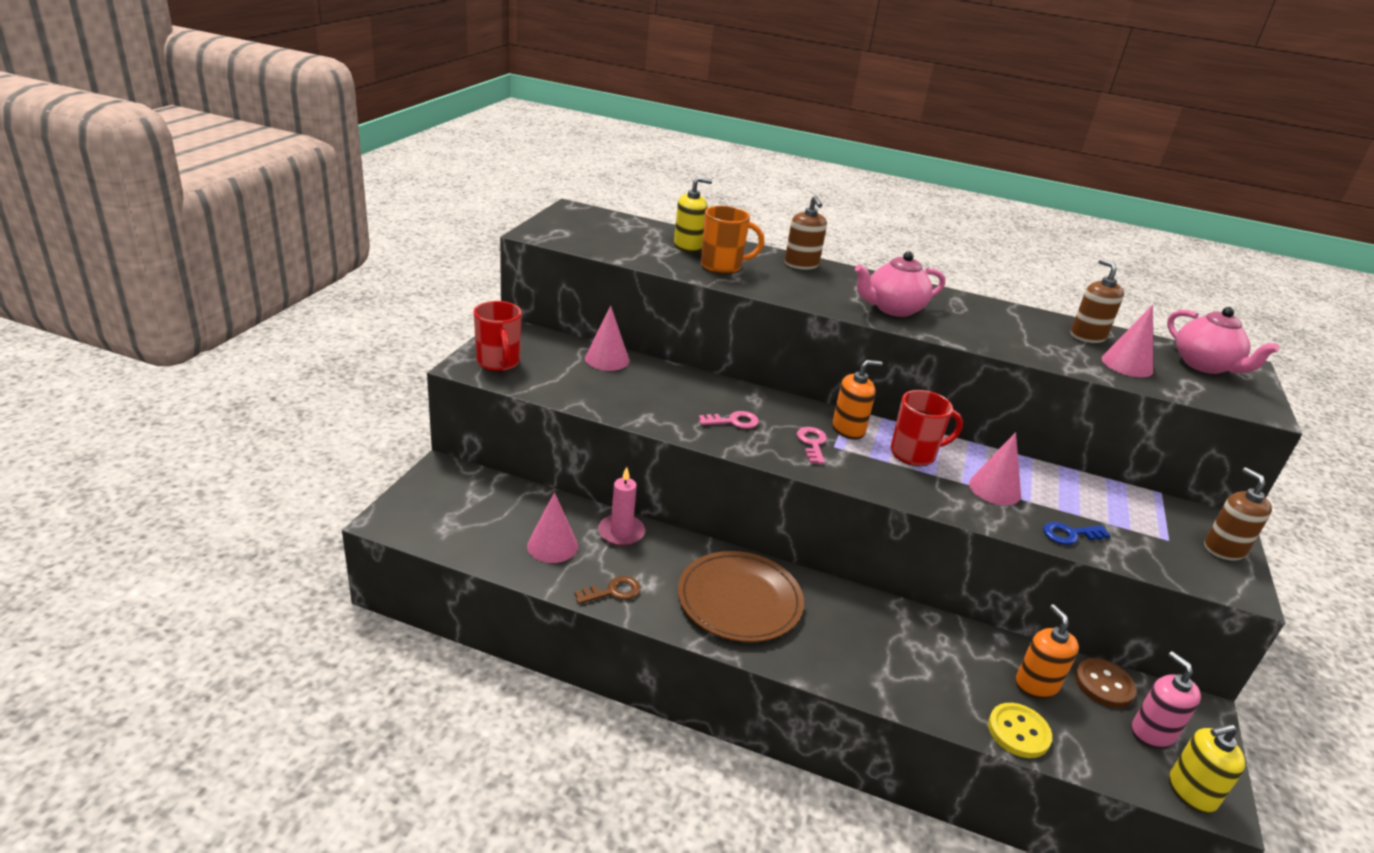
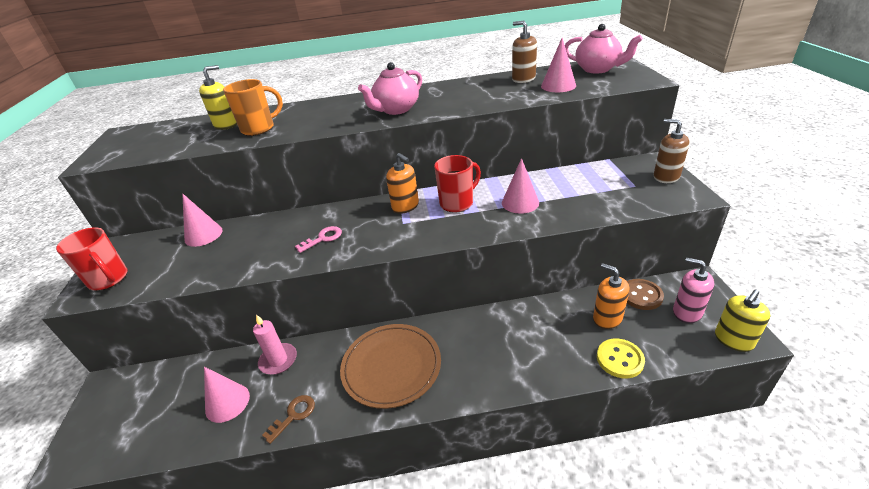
camera: 20 degrees left, 5 degrees up
(801, 264) = (316, 106): brown soap dispenser -> none
(812, 443) = (387, 228): pink key -> none
(848, 429) = (405, 206): orange soap dispenser -> orange soap dispenser turned 90 degrees clockwise
(1070, 534) = (582, 211): blue key -> none

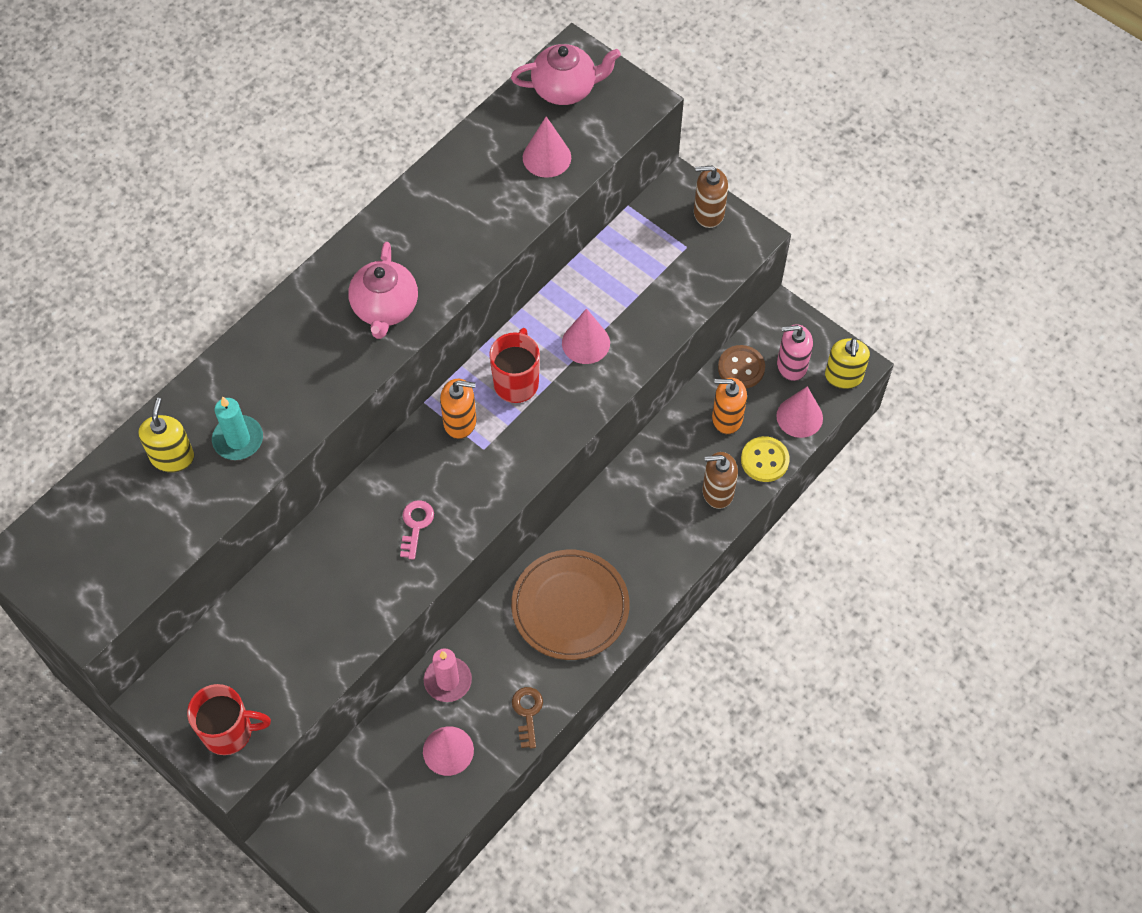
camera: 45 degrees left, 25 degrees up
(203, 235) = (255, 611): pink cone -> pink cone (799, 417)
(259, 128) = (238, 439): orange mug -> turquoise candle
(523, 79) = (487, 155): brown soap dispenser -> brown soap dispenser (717, 492)

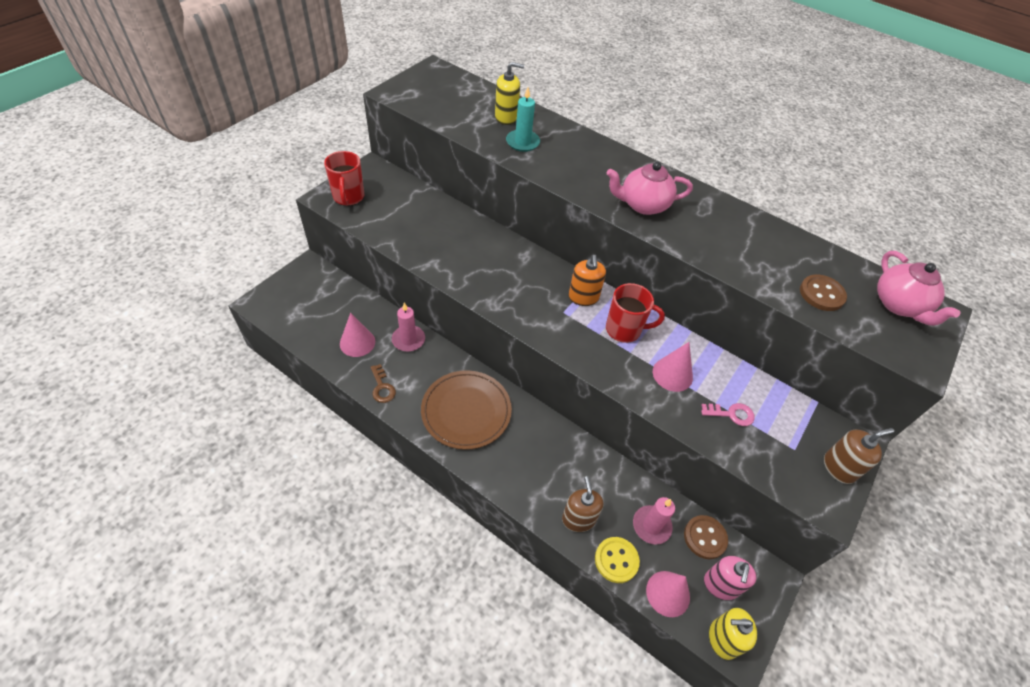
camera: 80 degrees right, 10 degrees down
(416, 525) = (496, 276): pink key -> pink key (731, 414)
(527, 713) = (382, 387): brown key -> brown key turned 75 degrees clockwise
(547, 157) = (821, 294): pink cone -> brown button
(708, 213) = (839, 467): brown soap dispenser -> brown soap dispenser turned 75 degrees clockwise
(727, 418) = (651, 526): orange soap dispenser -> pink candle
(791, 365) = (720, 585): pink soap dispenser -> pink soap dispenser turned 150 degrees counterclockwise

